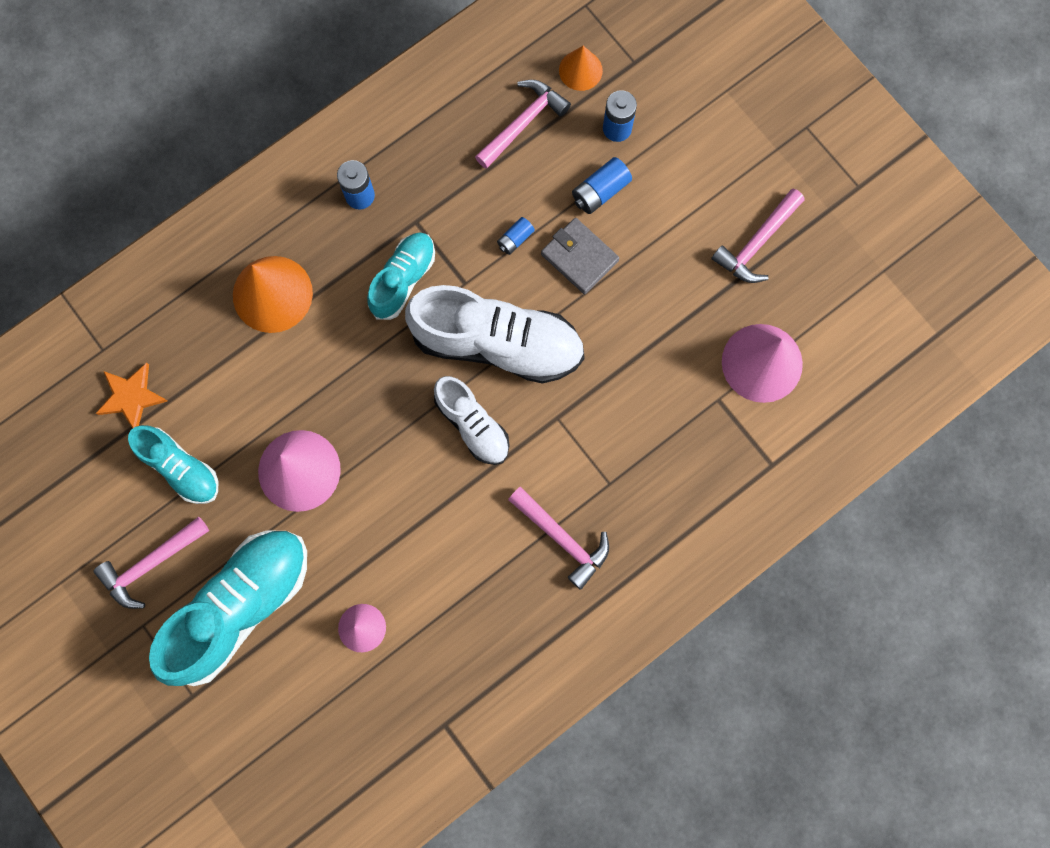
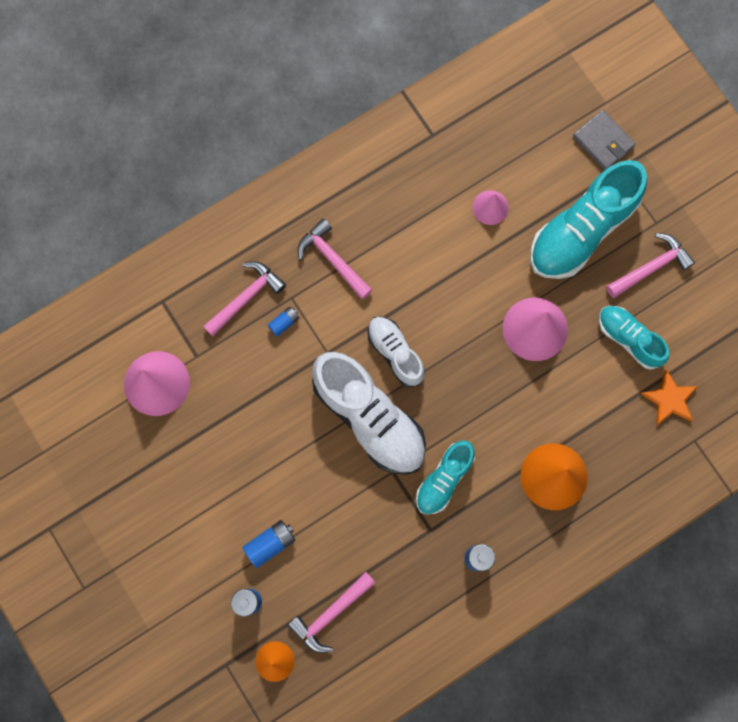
camera: 175 degrees left, 0 degrees up
(497, 343) = (369, 418): white shoe -> white shoe turned 150 degrees counterclockwise
(515, 239) = (347, 507): blue battery -> blue battery (284, 323)
(579, 257) = (294, 486): grey wallet -> grey wallet (603, 142)
(757, 243) = (144, 485): pink hammer -> pink hammer (246, 297)

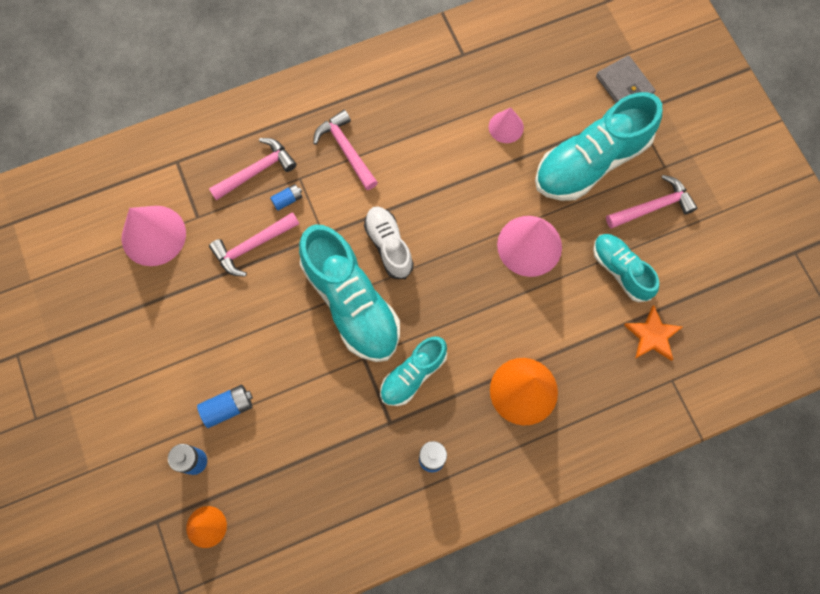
camera: 10 degrees right, 5 degrees down
(331, 614) = (273, 488): pink hammer -> pink hammer (253, 246)
(369, 418) = (351, 303): white shoe -> turquoise shoe

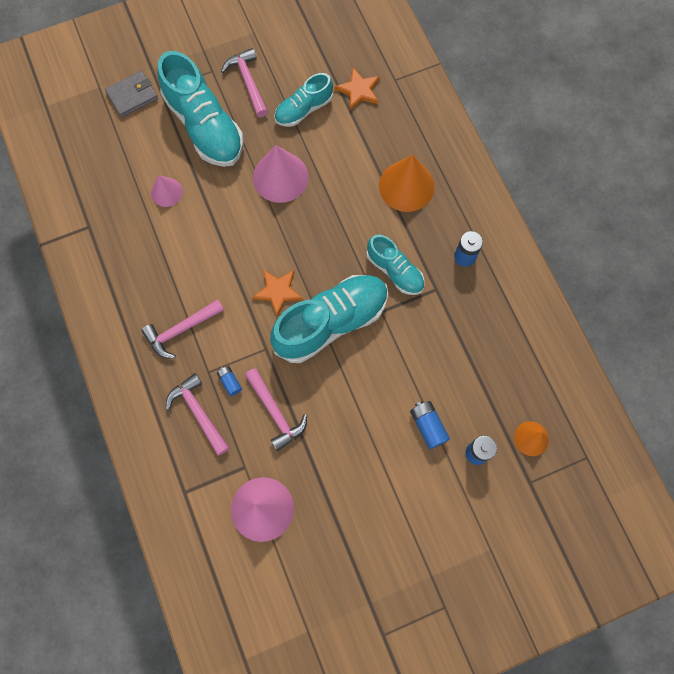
camera: 90 degrees left, 0 degrees up
(388, 245) = (278, 291): white shoe -> orange star

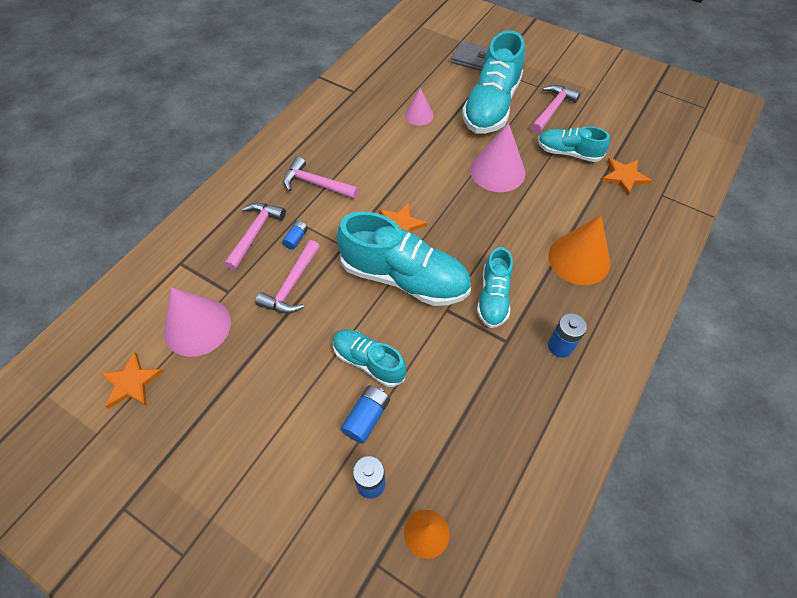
camera: 55 degrees right, 15 degrees down
(280, 585) = (131, 383): none -> orange star
(385, 396) = (368, 361): none -> turquoise shoe

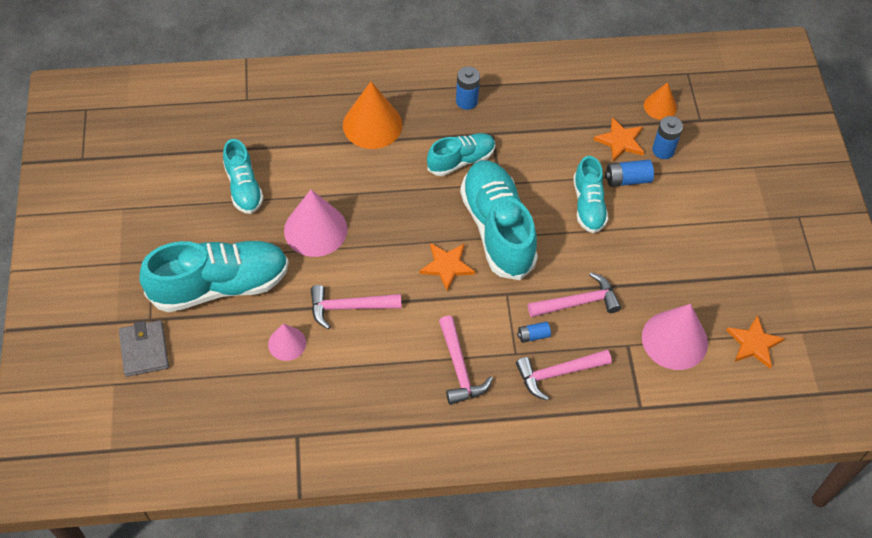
camera: 130 degrees left, 0 degrees up
(552, 109) = (184, 229): pink hammer -> pink hammer (349, 307)
(624, 177) = (244, 133): orange star -> orange star (620, 141)

